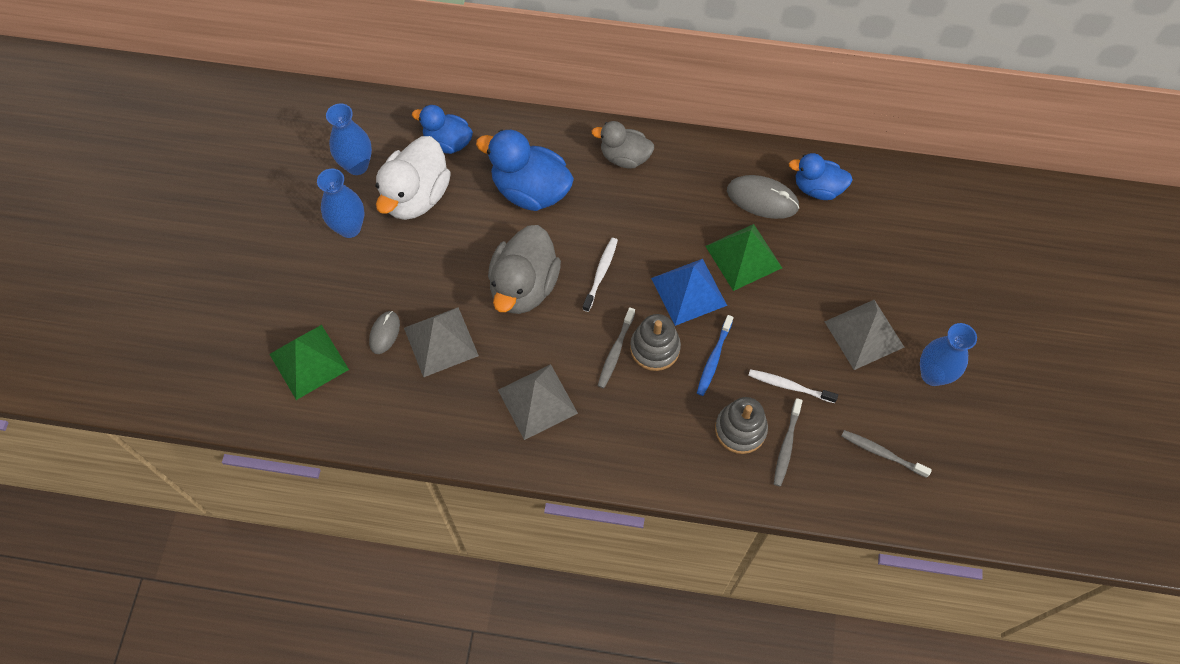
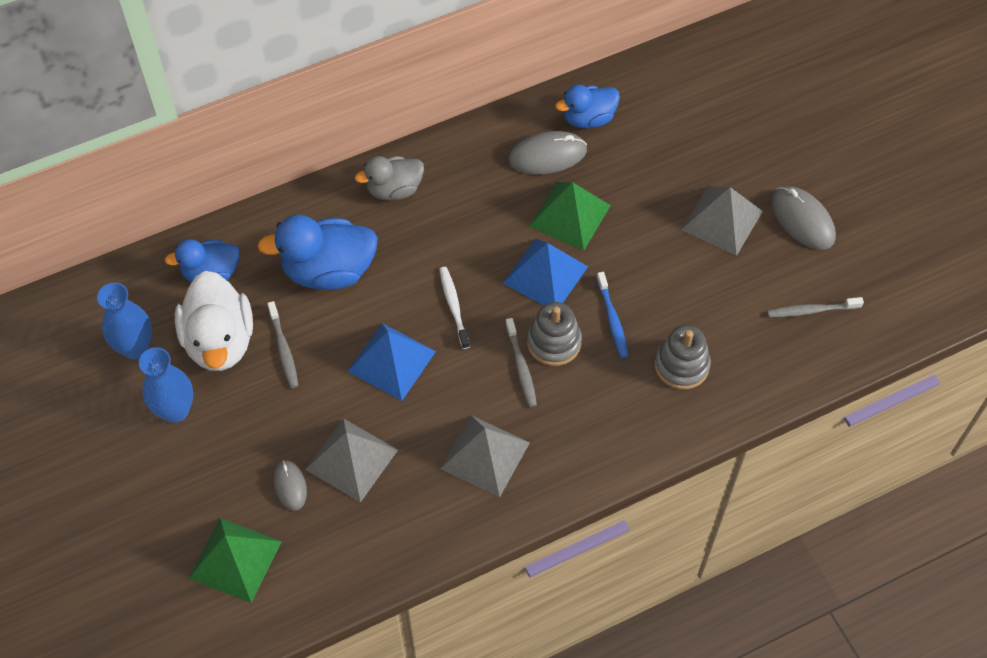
camera: 35 degrees left, 5 degrees down
(524, 286) = (391, 361): grey duck -> blue pyramid
(786, 446) = (730, 354): grey toothbrush -> grey toothbrush (283, 349)
(789, 386) = (694, 302): white toothbrush -> none
(933, 375) = (802, 220): blue vase -> grey mouse

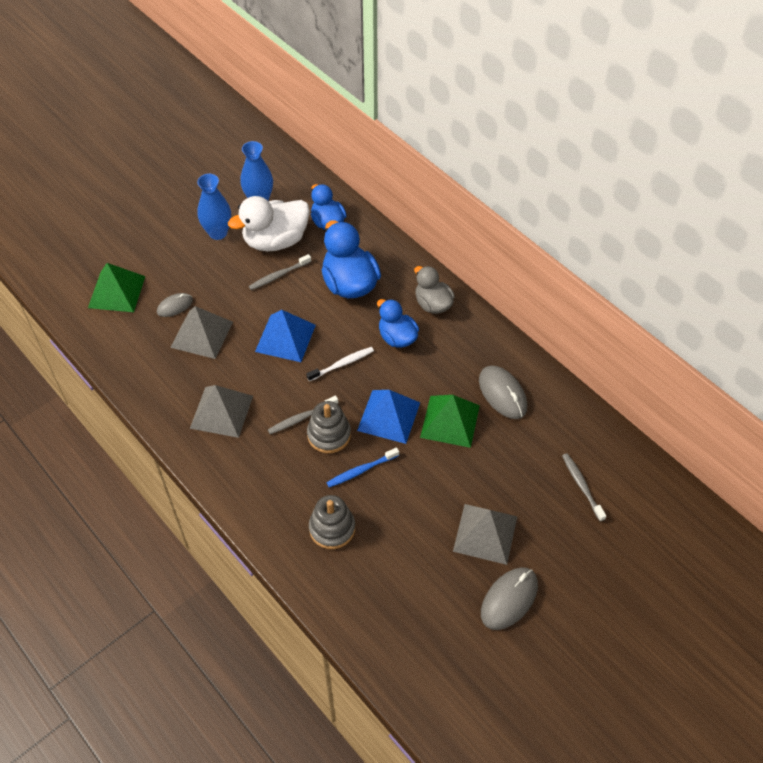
camera: 75 degrees right, 5 degrees down
(588, 118) = (551, 414): blue duck -> blue duck (397, 337)
(811, 310) = (415, 621): grey toothbrush -> grey toothbrush (582, 486)

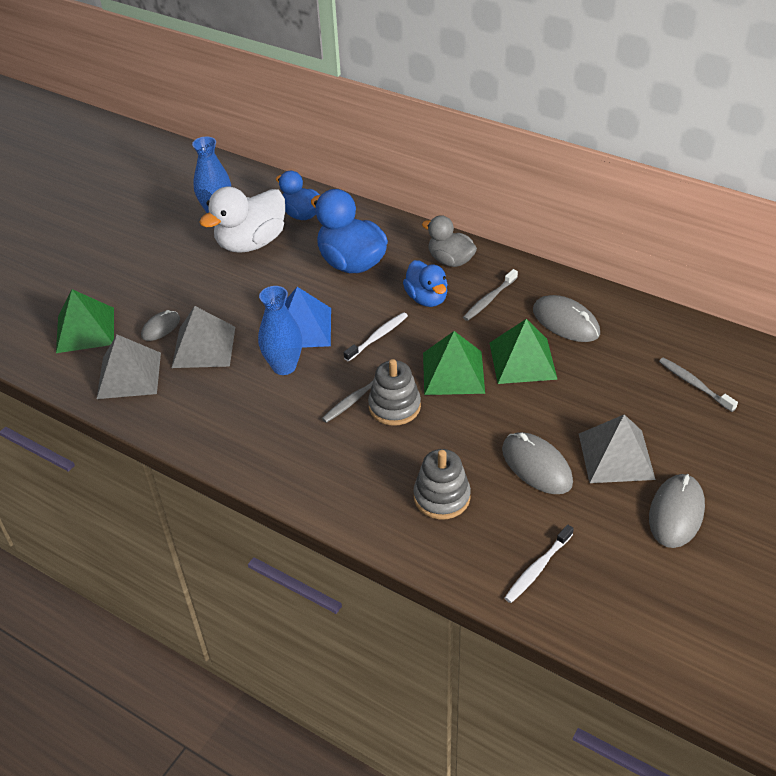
camera: 15 degrees left, 10 degrees down
(218, 233) = (182, 250): blue vase -> blue vase (284, 366)
(221, 411) = (259, 415): grey pyramid -> grey pyramid (129, 375)
(278, 275) = (269, 273): grey toothbrush -> grey toothbrush (489, 299)
(361, 470) = (447, 431): blue toothbrush -> none
(378, 613) = (537, 568): none -> white toothbrush
(388, 416) = (453, 372): blue pyramid -> green pyramid
(397, 337) = (427, 298): blue duck -> blue duck turned 150 degrees counterclockwise
(417, 523) = (536, 466): none -> grey mouse

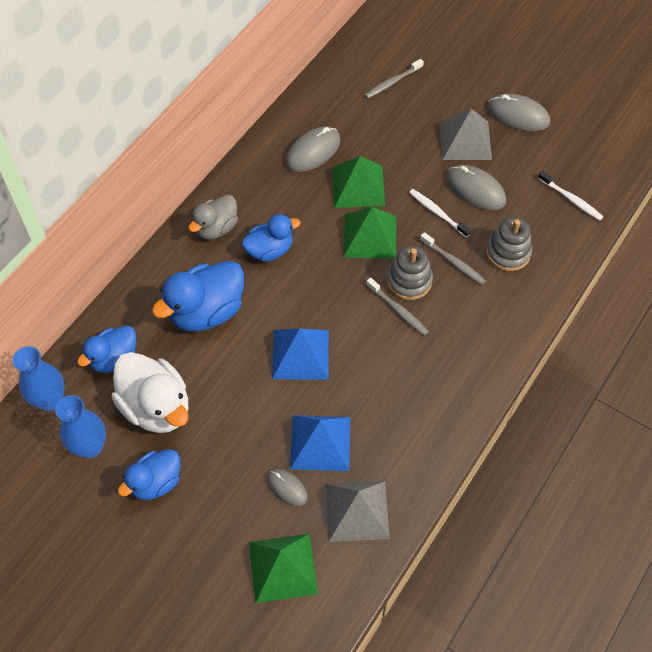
camera: 90 degrees left, 15 degrees up
(179, 250) = (156, 482): none -> blue duck
(203, 347) = (320, 442): grey pyramid -> blue pyramid
(284, 366) = (353, 368): blue vase -> blue vase (50, 400)
(378, 337) = (319, 291): white toothbrush -> white toothbrush (437, 213)
(489, 299) = (277, 202): grey toothbrush -> grey toothbrush (453, 262)
(536, 466) = (475, 189): grey mouse -> grey mouse turned 75 degrees clockwise

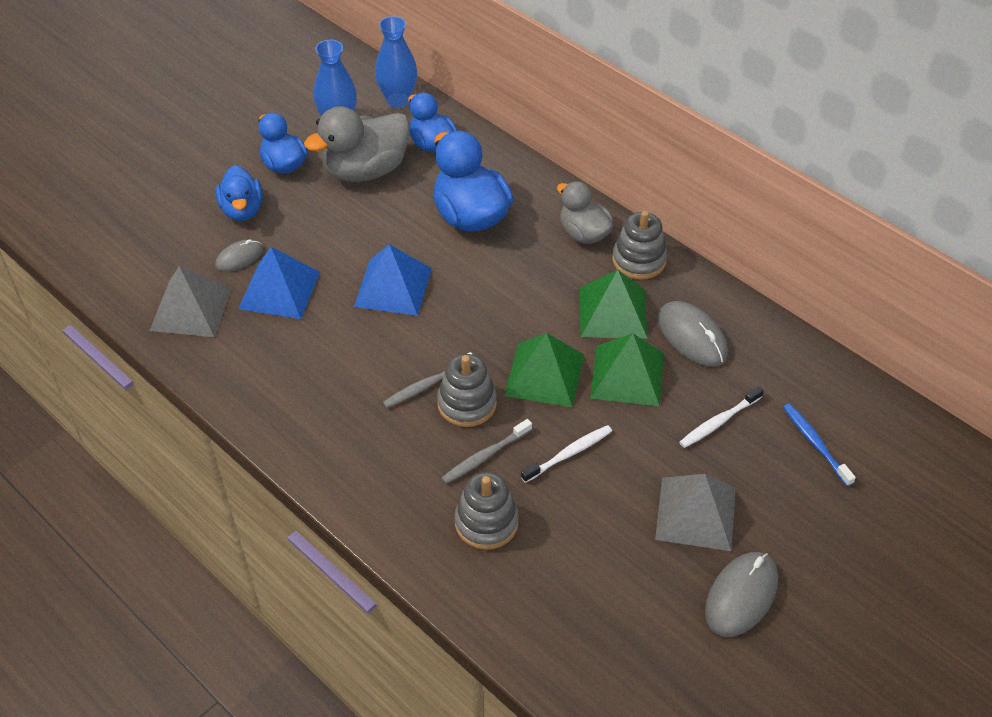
camera: 100 degrees right, 10 degrees down
(156, 407) = (365, 170): white duck -> grey duck
(240, 189) = (639, 260): none -> grey stacking toy
(270, 250) = (542, 277): blue duck -> blue duck (242, 210)
(282, 567) = (158, 245): green pyramid -> green pyramid (613, 312)
(392, 82) = (815, 443): grey toothbrush -> blue toothbrush
(475, 189) = (602, 507): grey mouse -> none
(571, 199) = (565, 628): white toothbrush -> white toothbrush (718, 422)

